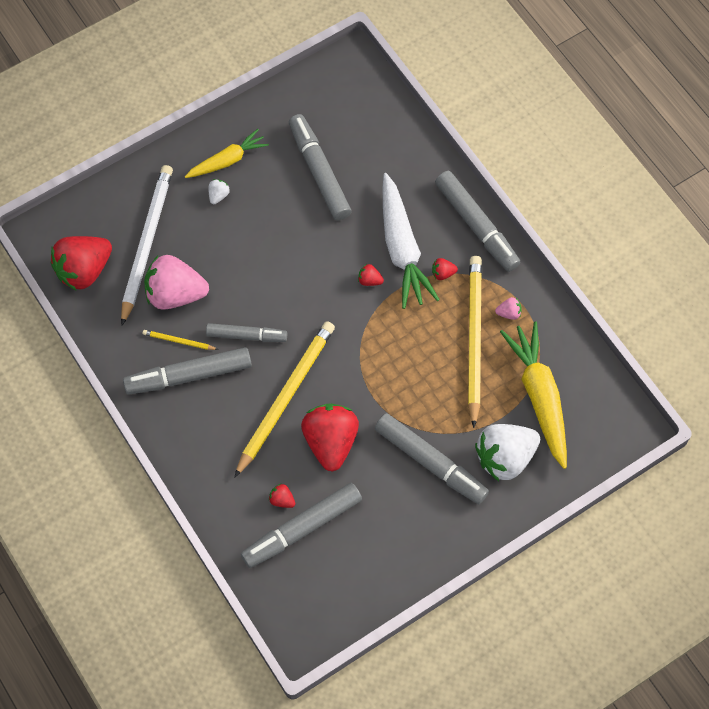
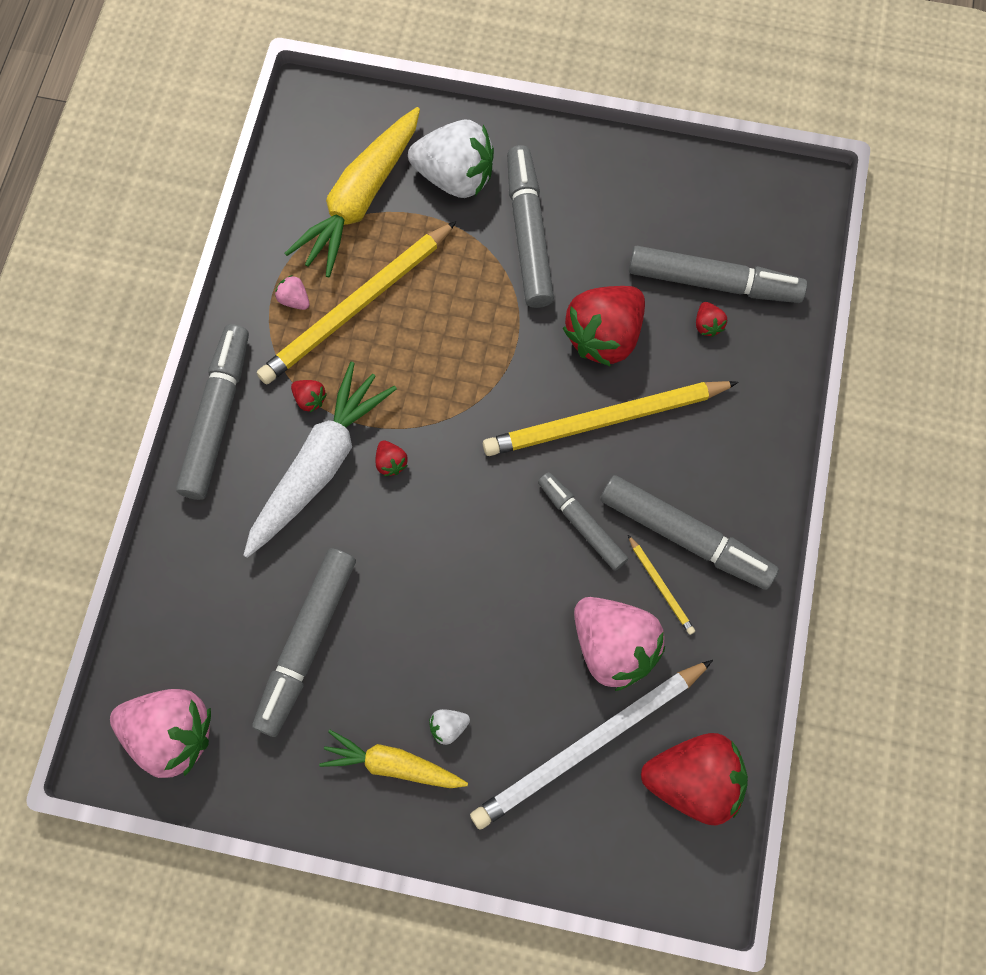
camera: 135 degrees left, 5 degrees up
(337, 89) = (172, 734): none -> pink strawberry

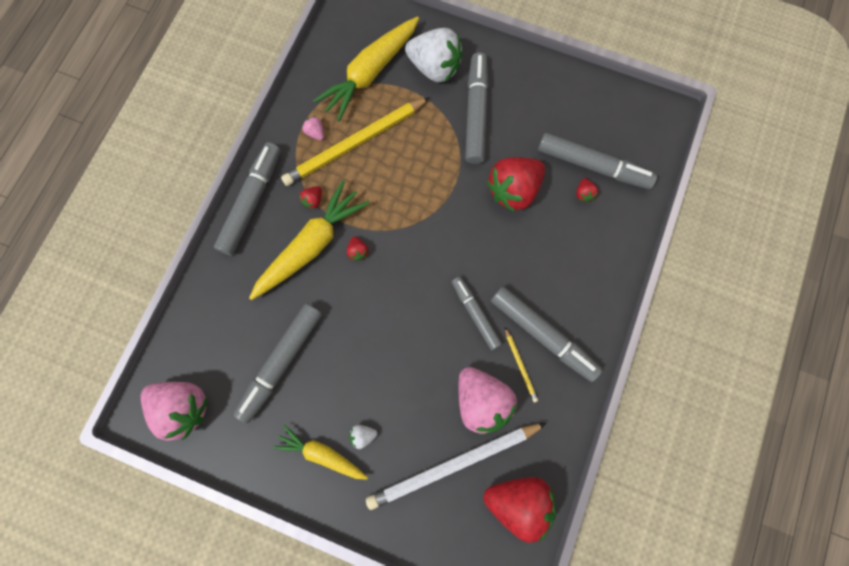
camera: 10 degrees right, 5 degrees up
(310, 399) = (313, 200): red strawberry -> red strawberry turned 75 degrees clockwise
(320, 465) = (311, 245): white carrot -> yellow carrot
(605, 420) = (504, 247): yellow pencil -> none

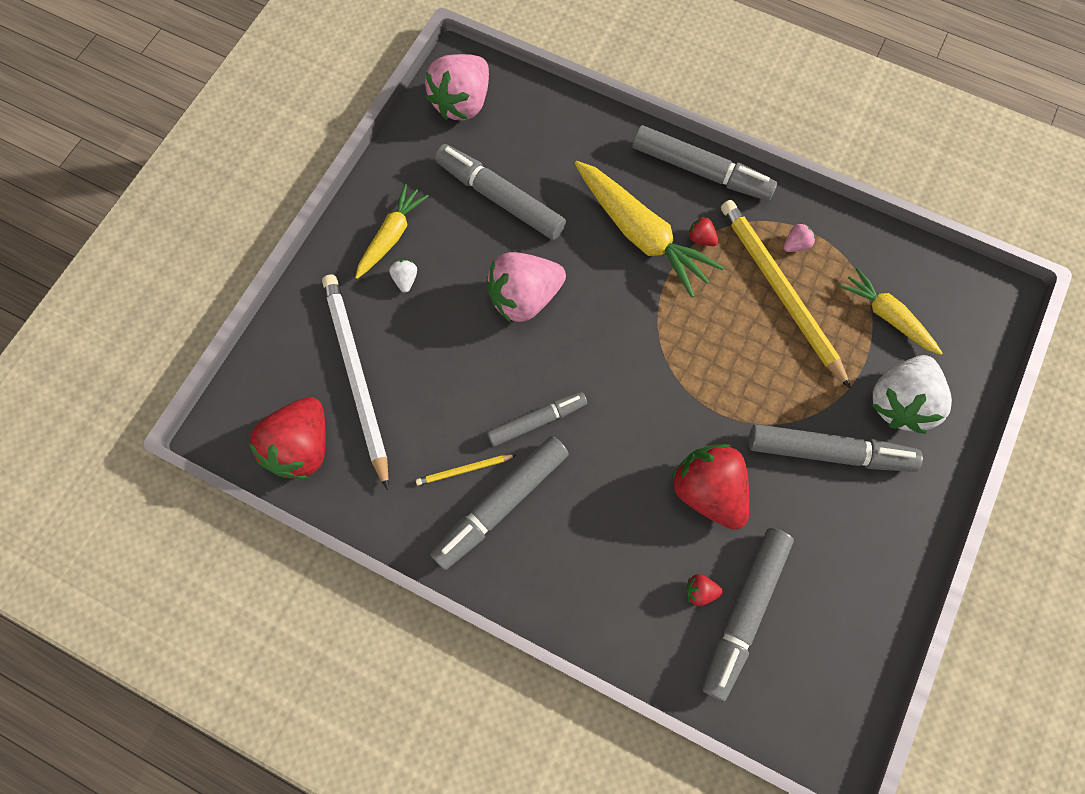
camera: 95 degrees right, 5 degrees down
(358, 251) = (630, 286): red strawberry -> none
(370, 73) = (887, 316): yellow carrot -> yellow carrot, size x0.61
(481, 401) = (426, 417): pink strawberry -> pink strawberry (524, 298)

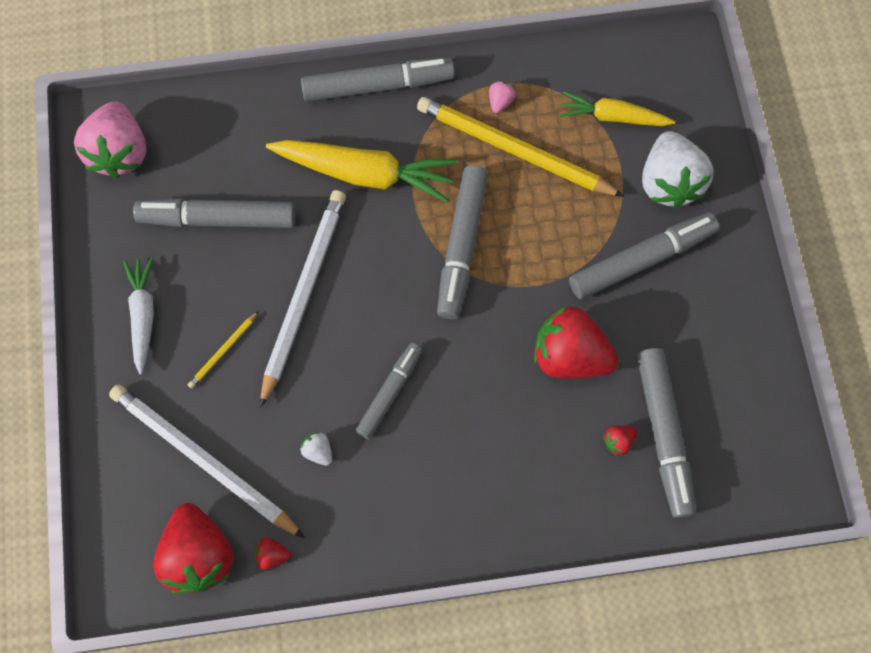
camera: 35 degrees left, 0 degrees up
(391, 236) = (143, 315): yellow carrot -> white carrot
(405, 279) = (185, 346): white strawberry -> white strawberry (318, 451)
(464, 470) = (357, 476): yellow pencil -> yellow pencil (223, 351)
(501, 504) = (409, 483): grey marker -> grey marker (461, 246)
(524, 298) = (303, 294): pink strawberry -> white pencil
(701, 238) = (418, 146): red strawberry -> red strawberry (272, 555)

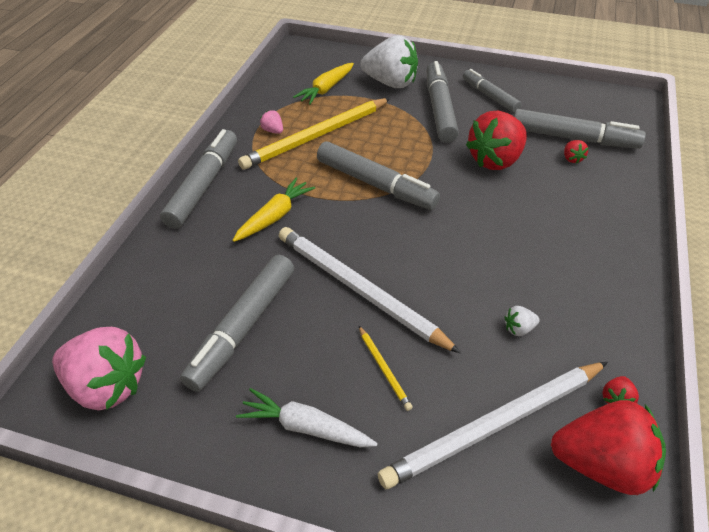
camera: 65 degrees left, 25 degrees down
(365, 174) = (275, 216): yellow carrot -> yellow carrot, size x0.61
(390, 392) = (482, 263): grey marker -> grey marker (490, 96)

